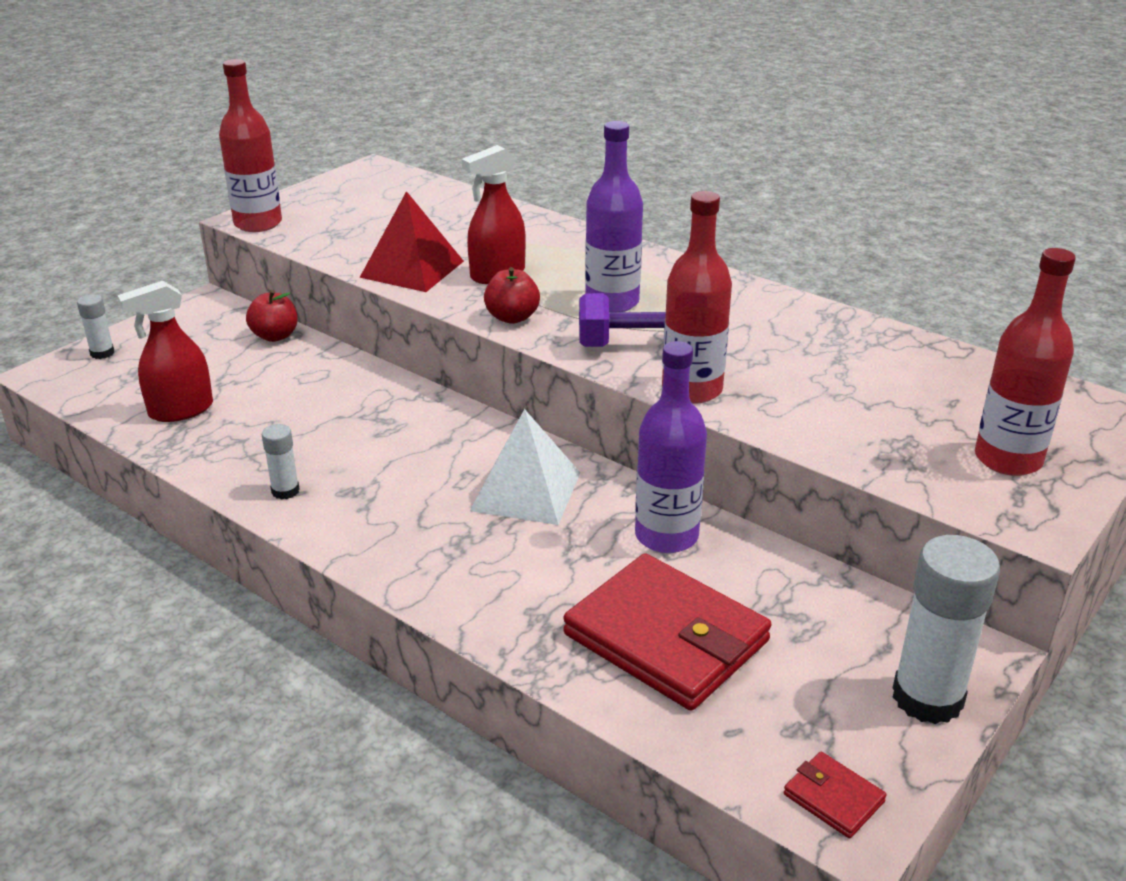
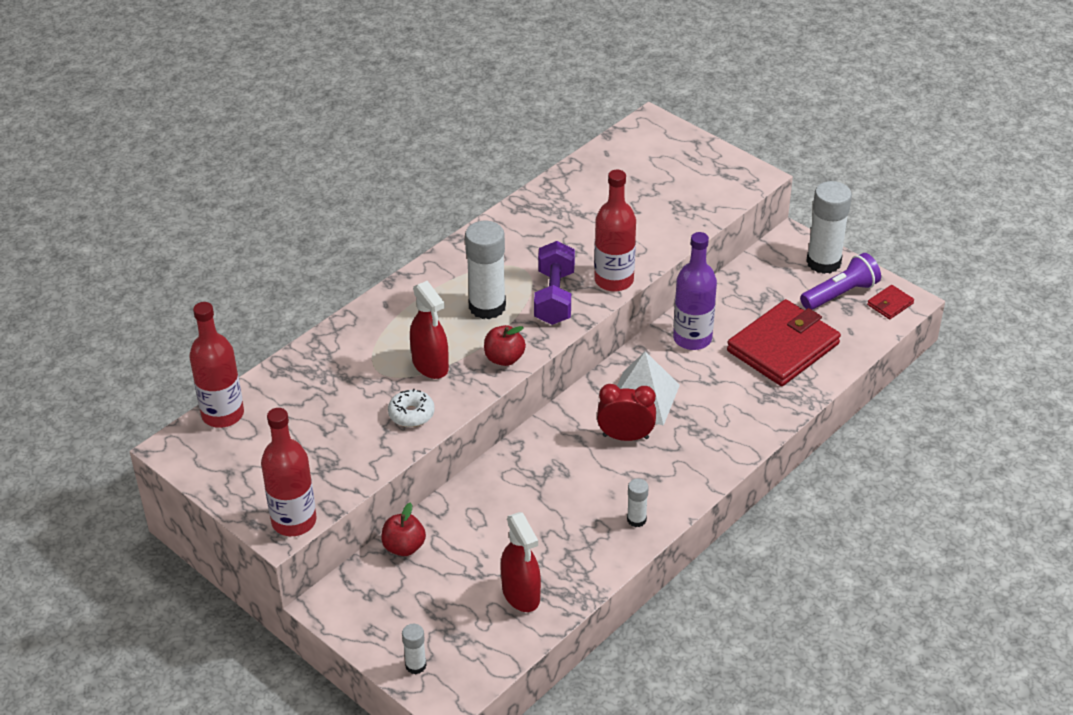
camera: 85 degrees left, 10 degrees up
(412, 269) = (411, 414): red pyramid -> white donut
(446, 478) = (625, 437): none -> red clock
(612, 302) = (487, 306): purple bottle -> white glue stick
(839, 719) = (840, 294): none -> purple flashlight
(1008, 459) = (696, 172): red bottle -> red bottle (223, 414)

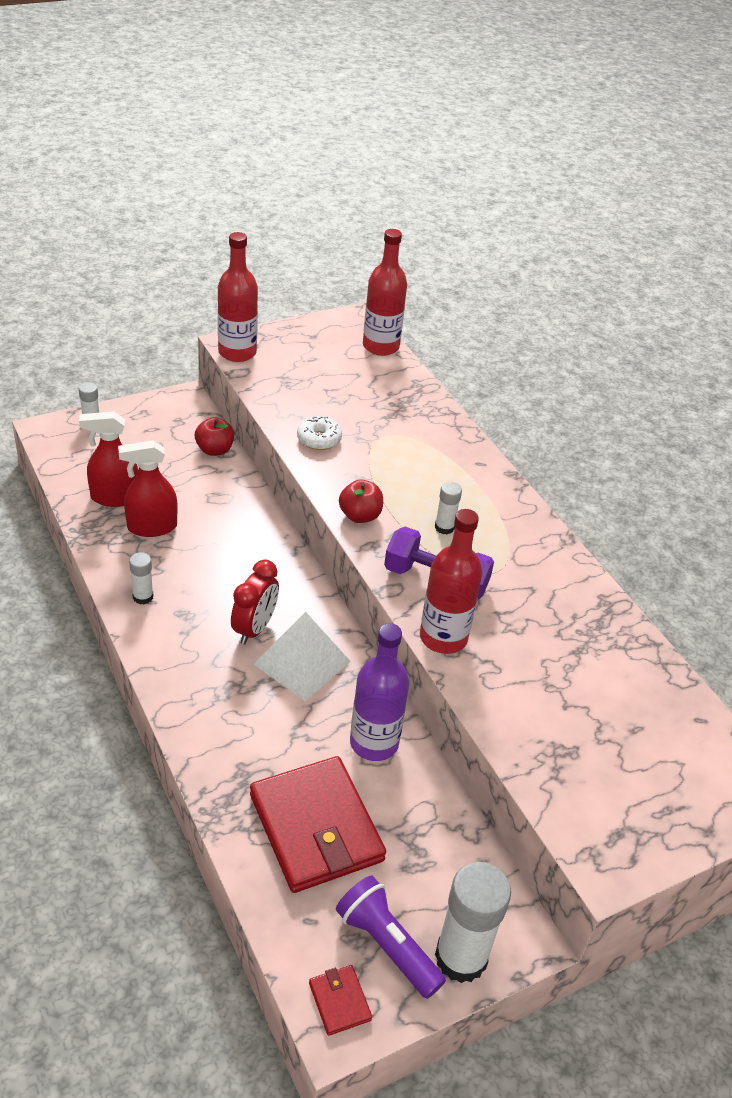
camera: 105 degrees right, 0 degrees up
(430, 365) = (377, 467): red spray bottle -> red spray bottle (152, 527)
(487, 306) = (444, 527): white glue stick -> white glue stick, size x0.49
(840, 294) = (387, 945): purple flashlight -> purple flashlight turned 150 degrees clockwise

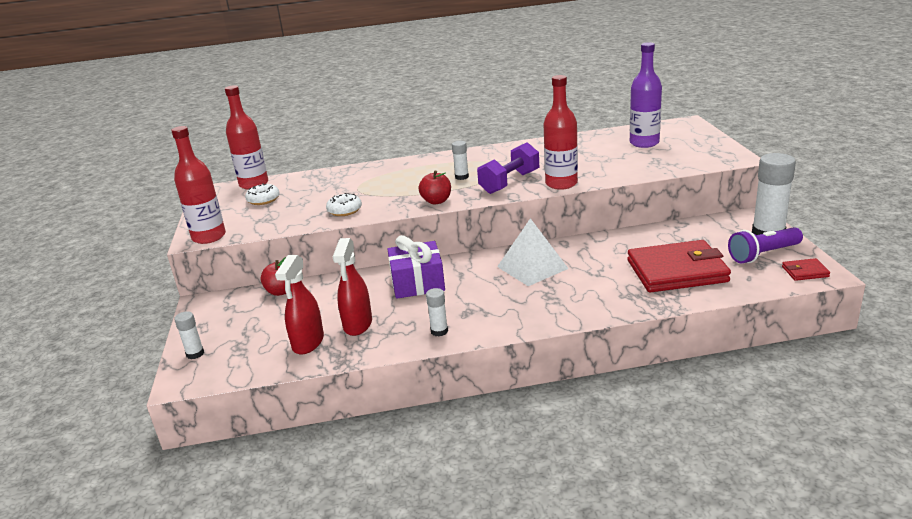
camera: 65 degrees left, 15 degrees down
(247, 558) = (417, 283): none -> purple gift
(254, 628) = (493, 283): red clock -> none
(338, 366) = (263, 200): none -> white donut
(374, 743) = (609, 247): purple bottle -> purple bottle (644, 143)

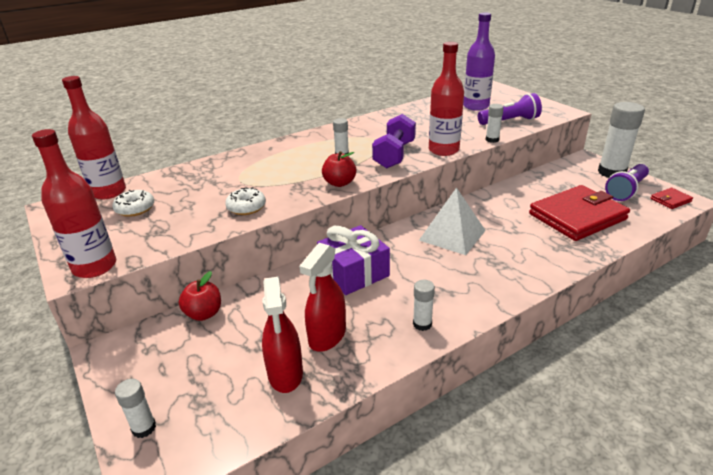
camera: 25 degrees left, 5 degrees up
(358, 324) = (327, 336): red spray bottle -> red spray bottle turned 45 degrees clockwise
(622, 179) = (492, 140): none -> white glue stick
(662, 163) = (509, 121): none -> purple flashlight

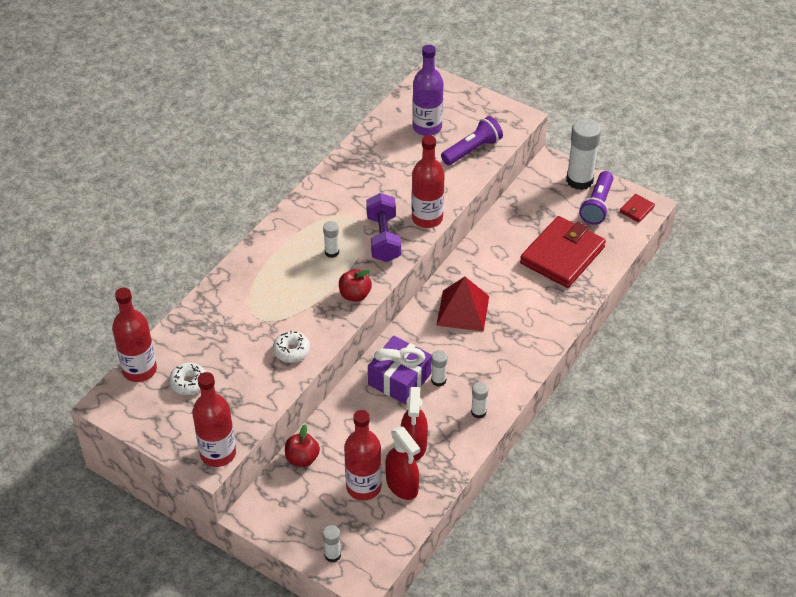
camera: 25 degrees left, 15 degrees up
(242, 361) = (363, 487): none -> red bottle
(452, 235) = (462, 310): white pyramid -> red pyramid
(492, 140) = (466, 188): white glue stick -> white glue stick (438, 380)

